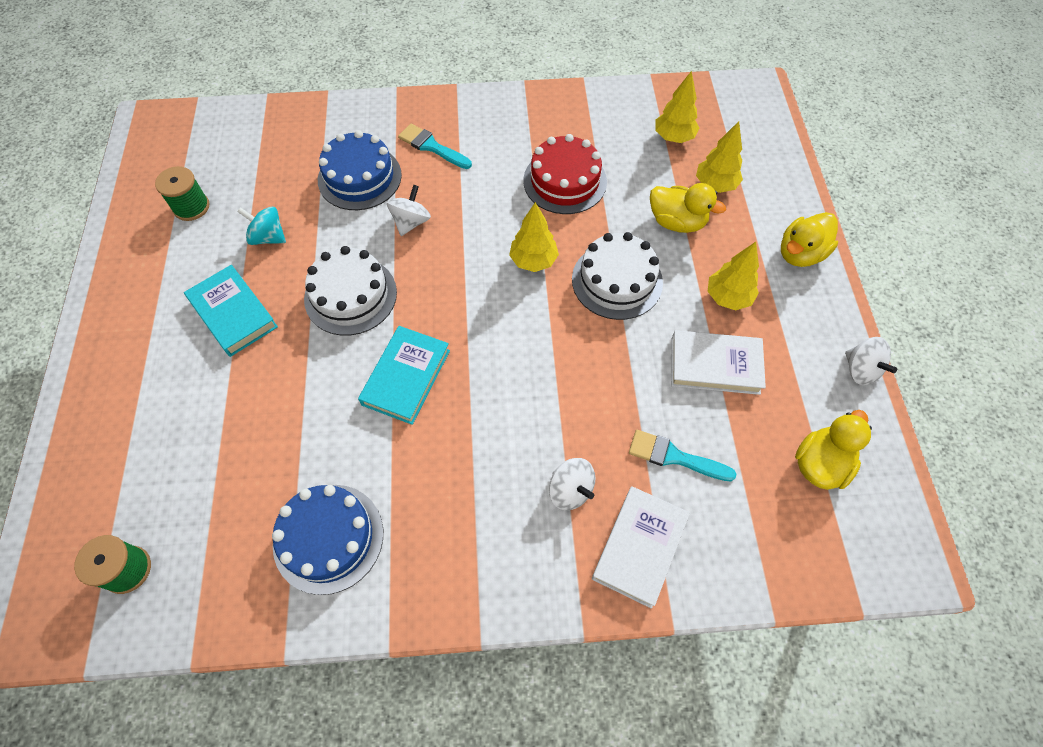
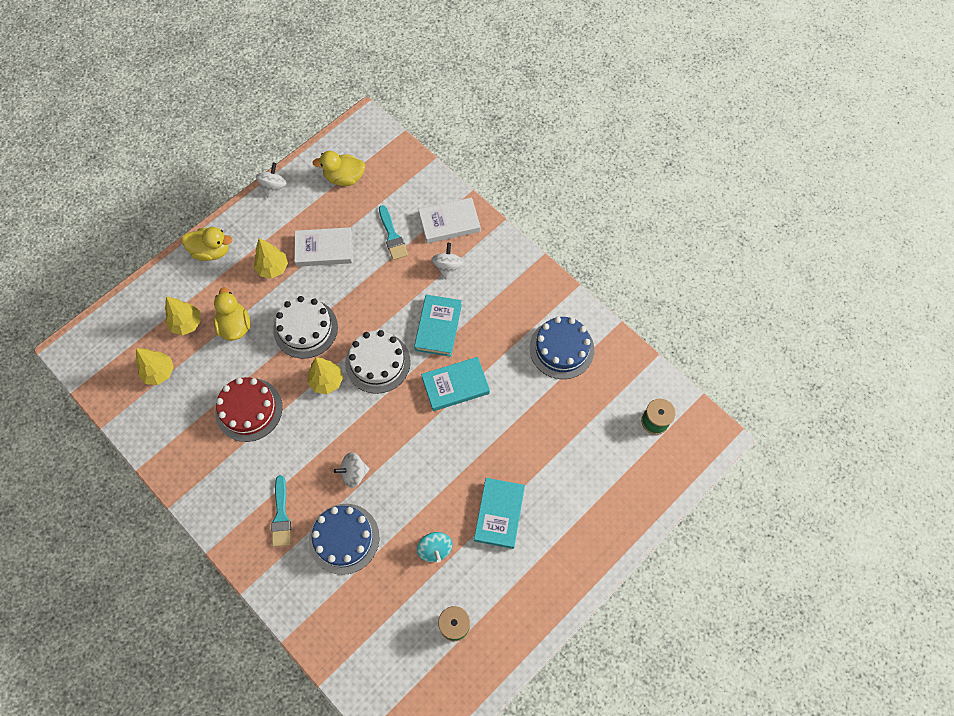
camera: 130 degrees left, 5 degrees up
(350, 295) = (432, 460): white cake -> white cake (378, 362)
(495, 414) = (438, 327): none -> turquoise book
(715, 365) = (324, 249): white book -> white book turned 60 degrees counterclockwise

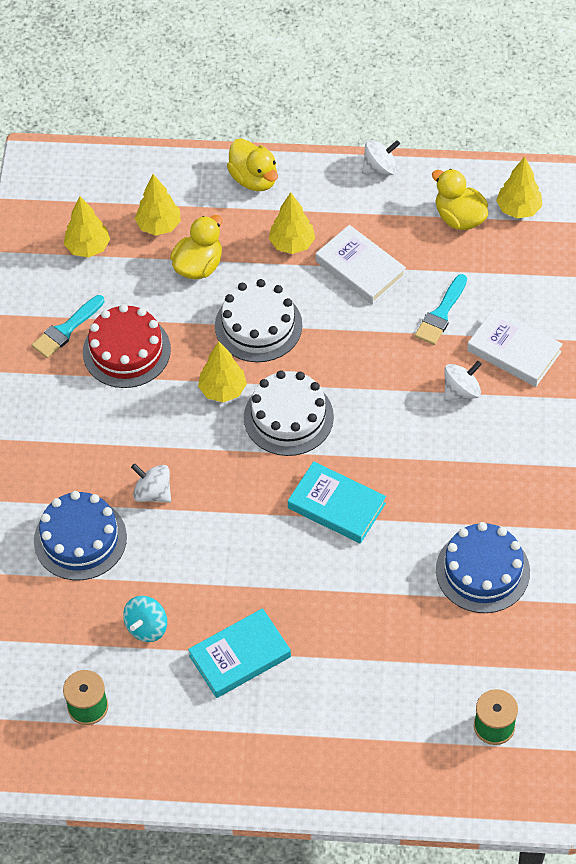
camera: 50 degrees right, 10 degrees down
(281, 516) = (50, 467): turquoise brush -> turquoise brush (66, 330)
(369, 148) = (518, 209): none -> yellow tree
(438, 327) = (384, 438): turquoise book -> none

